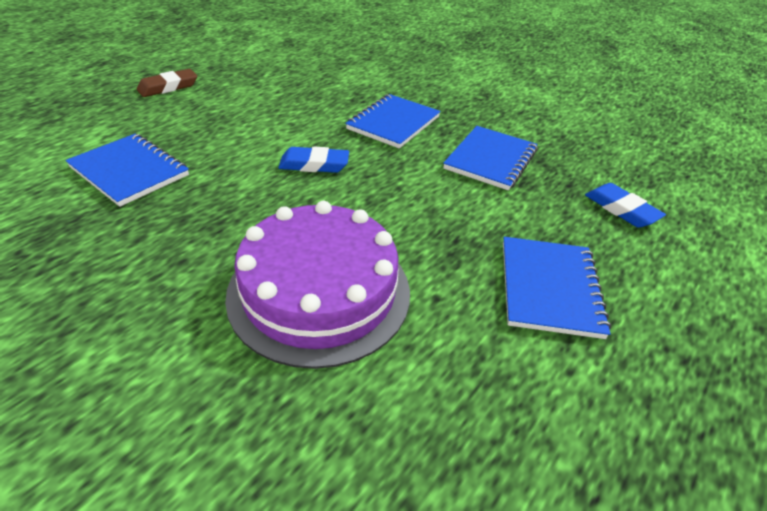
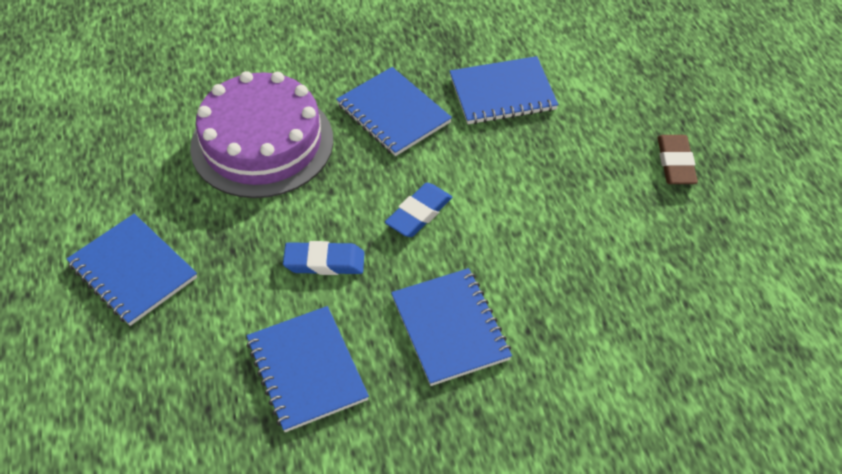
camera: 130 degrees right, 10 degrees up
(203, 221) = (393, 114): none -> blue notebook
(621, 209) = (136, 418): blue eraser -> blue eraser (324, 262)

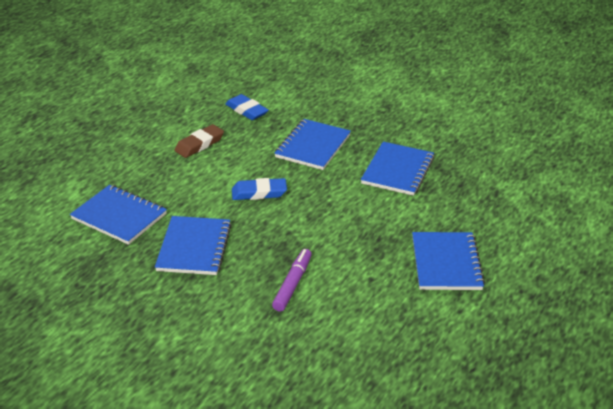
camera: 135 degrees left, 15 degrees down
(262, 143) = (292, 284): purple cake -> purple marker
(324, 262) = (336, 203): blue eraser -> blue eraser (246, 110)
(675, 163) = (107, 135): brown eraser -> brown eraser (199, 144)

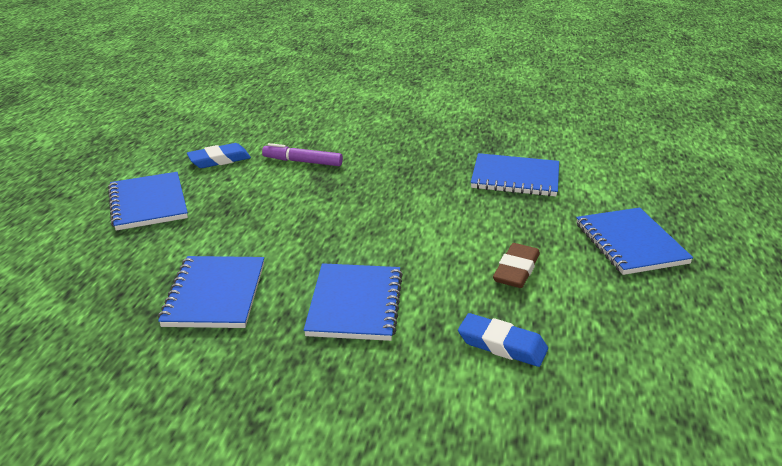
camera: 160 degrees right, 5 degrees down
(194, 247) = (415, 169): blue notebook -> blue notebook (630, 243)
(259, 193) = (388, 228): blue eraser -> blue eraser (219, 160)
(292, 284) = (302, 162): purple marker -> purple marker turned 105 degrees clockwise

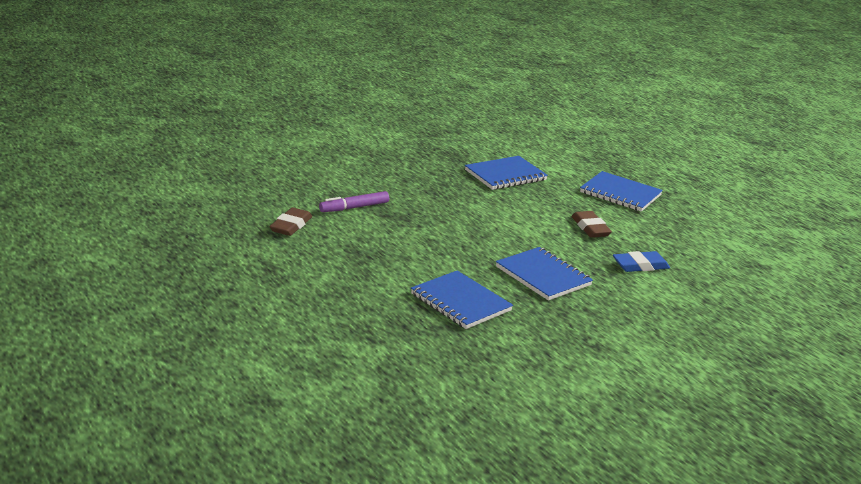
camera: 45 degrees left, 5 degrees down
(148, 203) = (303, 271): blue notebook -> none
(219, 160) = (291, 226): blue eraser -> brown eraser

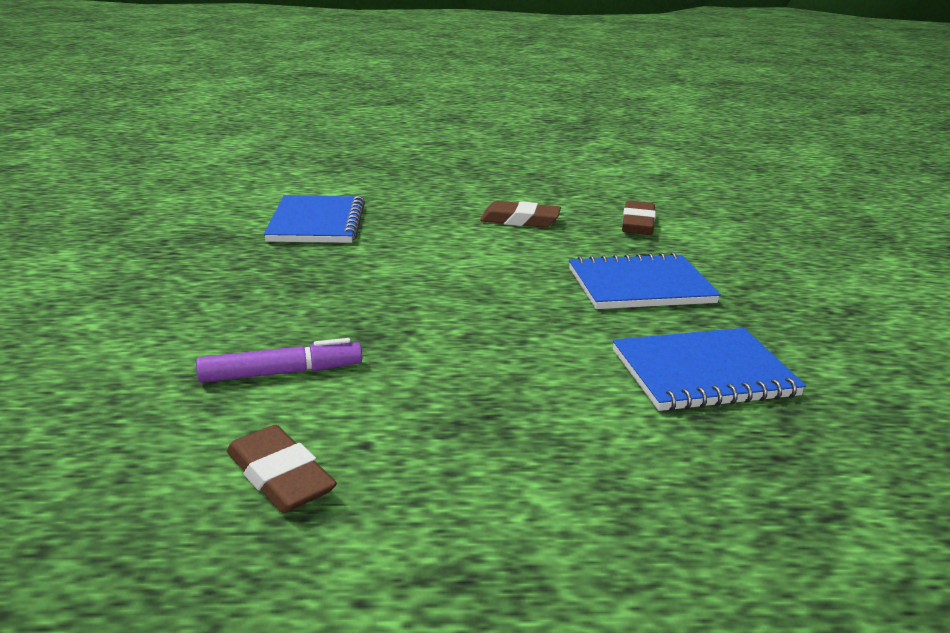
camera: 60 degrees left, 0 degrees up
(354, 207) = (281, 373): purple marker -> purple marker turned 105 degrees counterclockwise
(620, 194) = (443, 181): blue notebook -> none
(640, 266) = (637, 224): blue eraser -> brown eraser

